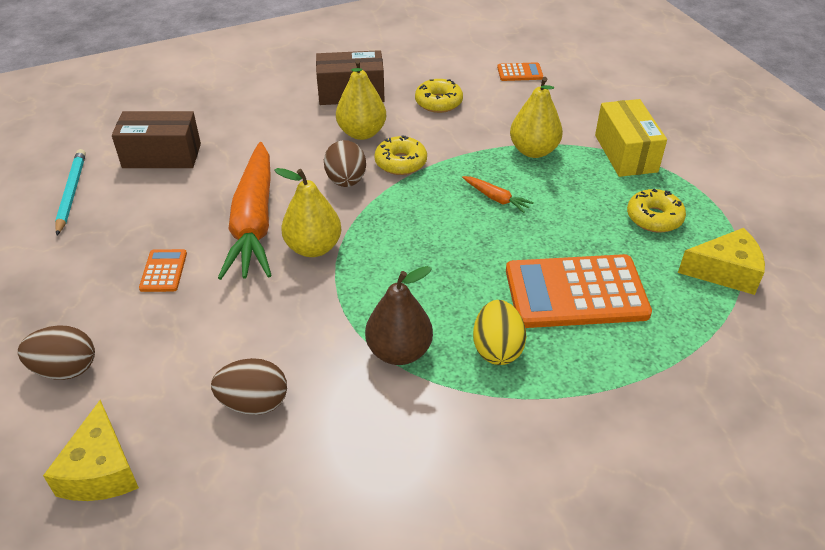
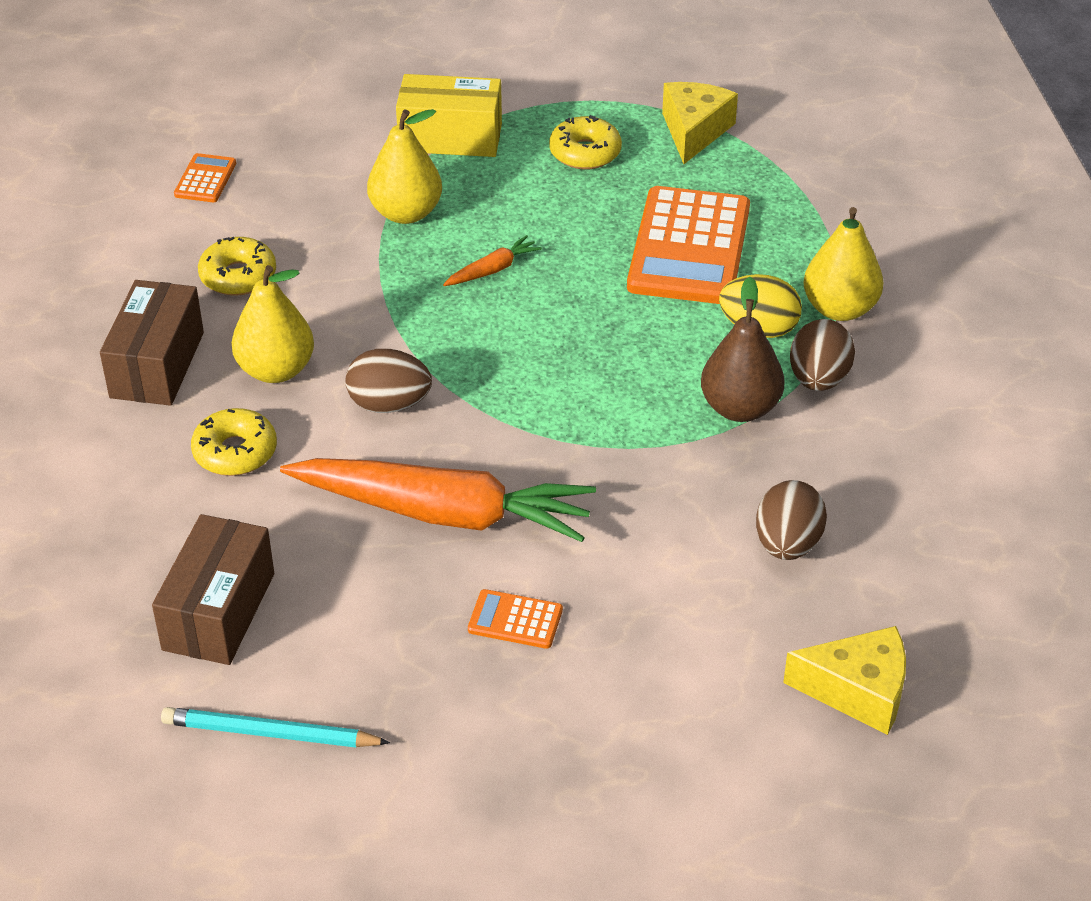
camera: 75 degrees left, 0 degrees up
(65, 369) = (680, 730): brown egg -> brown egg (818, 379)
(313, 247) = (524, 457): yellow pear -> yellow pear (839, 309)
(400, 162) = (371, 342): yellow donut -> yellow donut (235, 452)

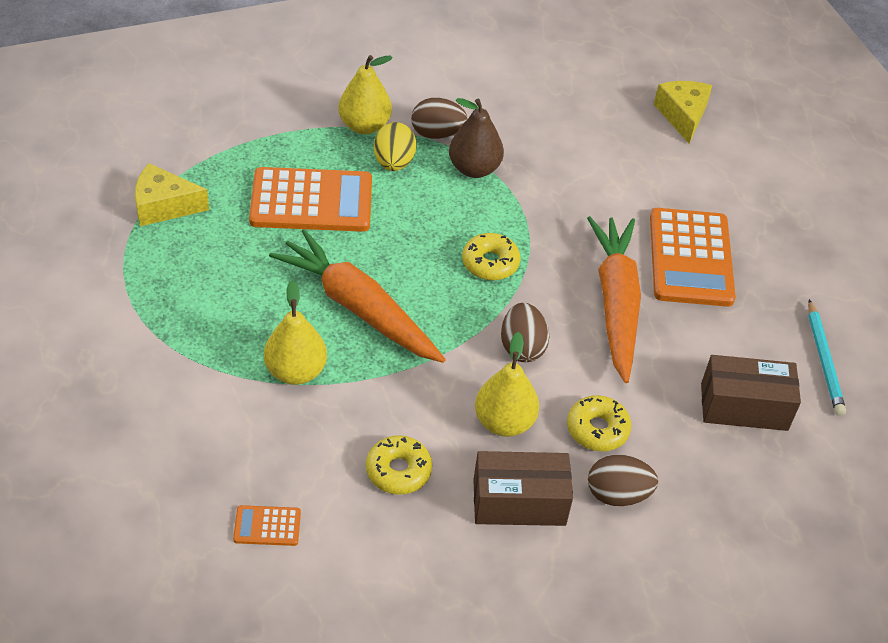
camera: 105 degrees left, 5 degrees up
(450, 138) = (186, 356): yellow box -> none
(492, 270) = (358, 308): orange carrot -> orange carrot, size x2.49
(515, 620) = (690, 258): orange calculator -> orange calculator, size x2.26
(585, 153) = (199, 268): yellow donut -> yellow donut (490, 263)
(787, 544) = (585, 144): brown egg -> brown egg (617, 494)

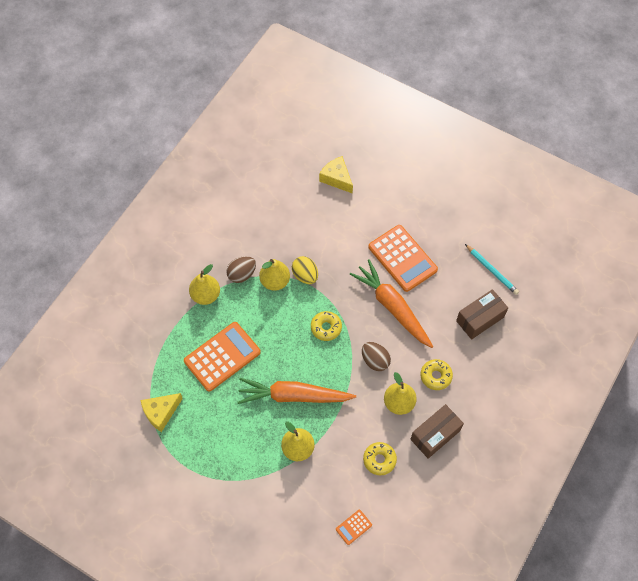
camera: 35 degrees left, 15 degrees up
(394, 163) = (238, 306): yellow egg -> yellow egg (305, 275)
(474, 169) = (275, 281): brown pear -> yellow pear
(617, 494) = (467, 400): brown egg -> none

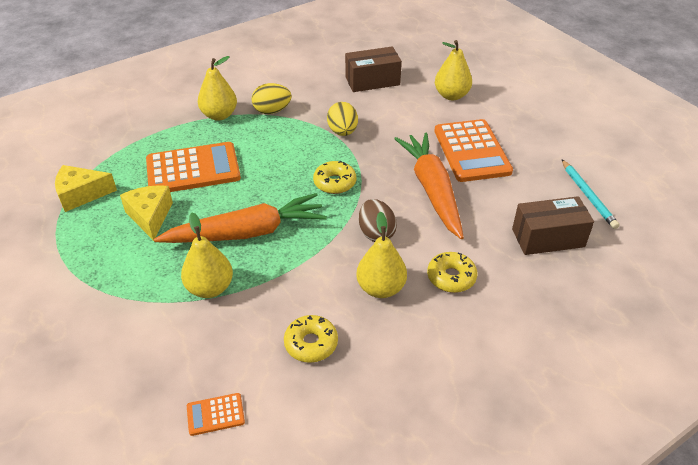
camera: 25 degrees right, 20 degrees down
(242, 274) = (272, 111): brown egg -> yellow egg
(275, 281) = (304, 126): yellow pear -> yellow pear (451, 95)
(293, 396) = (247, 232): orange carrot -> orange carrot turned 135 degrees clockwise
(336, 178) = (432, 70): yellow cheese -> yellow cheese (150, 216)
(435, 435) = (412, 345): brown box -> brown box (372, 81)

